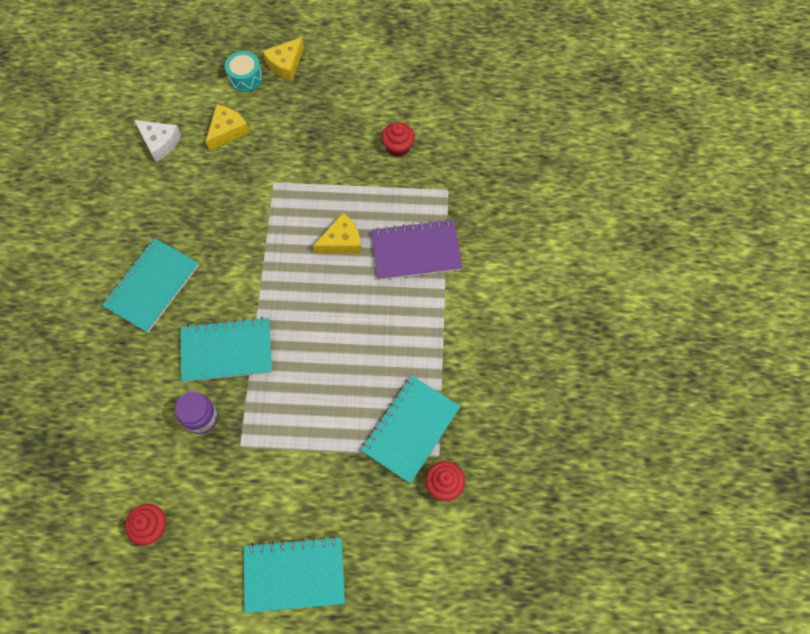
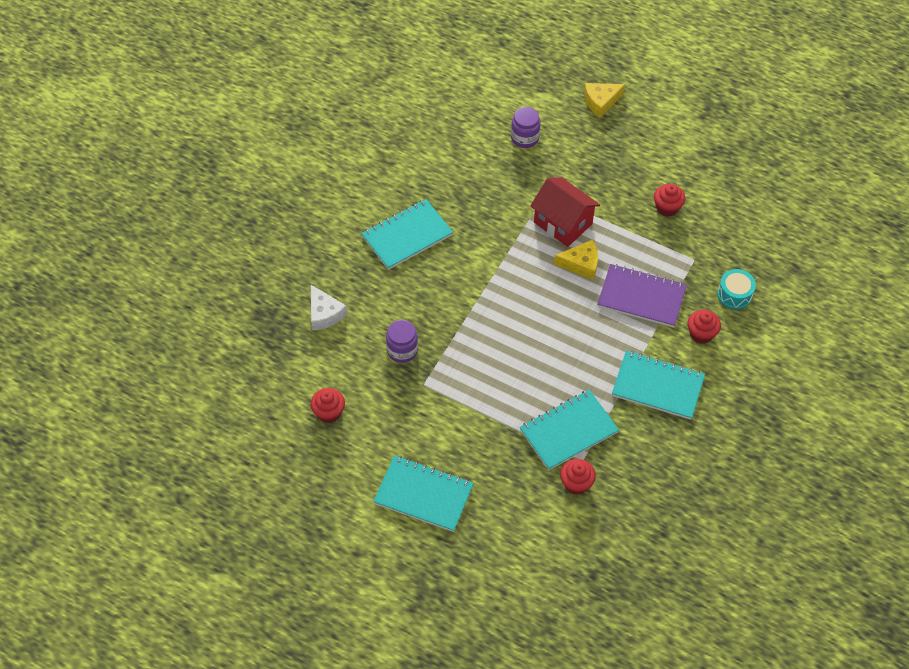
camera: 25 degrees right, 10 degrees down
(160, 143) = (463, 126): white cheese -> white cheese (324, 314)
(227, 131) = (524, 138): yellow cheese -> purple jar
(227, 351) = (445, 309): turquoise notebook -> turquoise notebook (657, 386)
(245, 78) = (560, 100): turquoise drum -> turquoise drum (734, 294)
(305, 205) = (563, 223): none -> red house
(490, 265) = (701, 334): none -> red cupcake

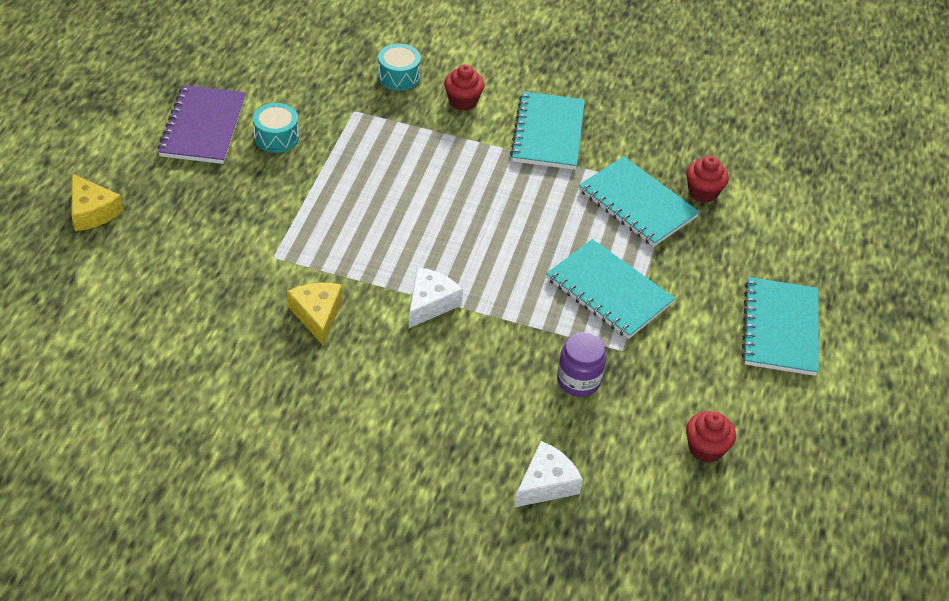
camera: 105 degrees left, 10 degrees down
(407, 236) = (379, 403): turquoise notebook -> turquoise notebook (609, 291)
(487, 277) = (430, 303): none -> white cheese
(524, 138) = (170, 288): purple jar -> none
(563, 223) = (321, 234): red house -> none
(581, 264) = (386, 211): yellow cheese -> yellow cheese (317, 315)
(641, 297) = (424, 153): purple notebook -> purple notebook (203, 127)
(667, 208) = (276, 137): red cupcake -> turquoise drum

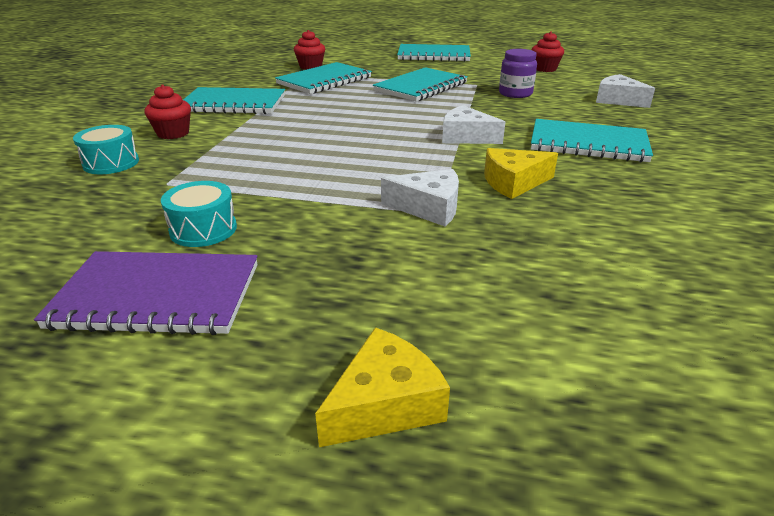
camera: 90 degrees left, 15 degrees down
(282, 254) = (429, 208): none -> white cheese
(399, 398) = (588, 144): none -> turquoise notebook

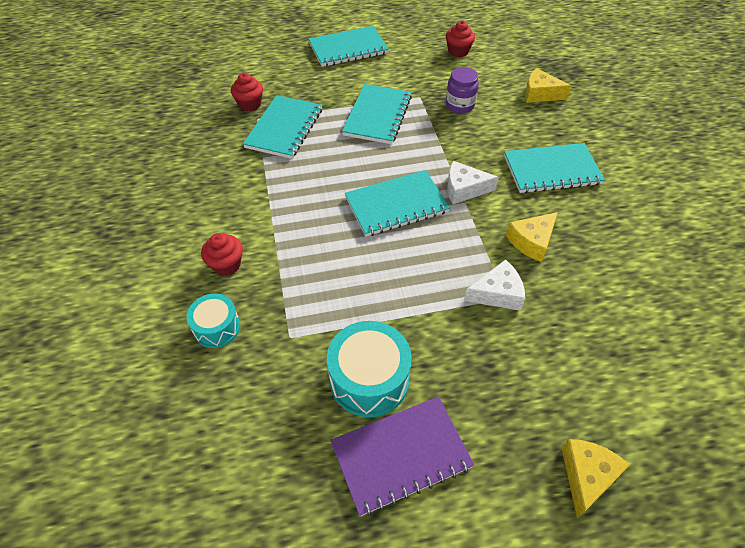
camera: 25 degrees left, 20 degrees up
(203, 229) = (369, 379): turquoise drum -> turquoise drum, size x1.62
(234, 104) = (236, 197): turquoise notebook -> turquoise notebook (396, 205)
(618, 100) = (540, 94): white cheese -> yellow cheese

